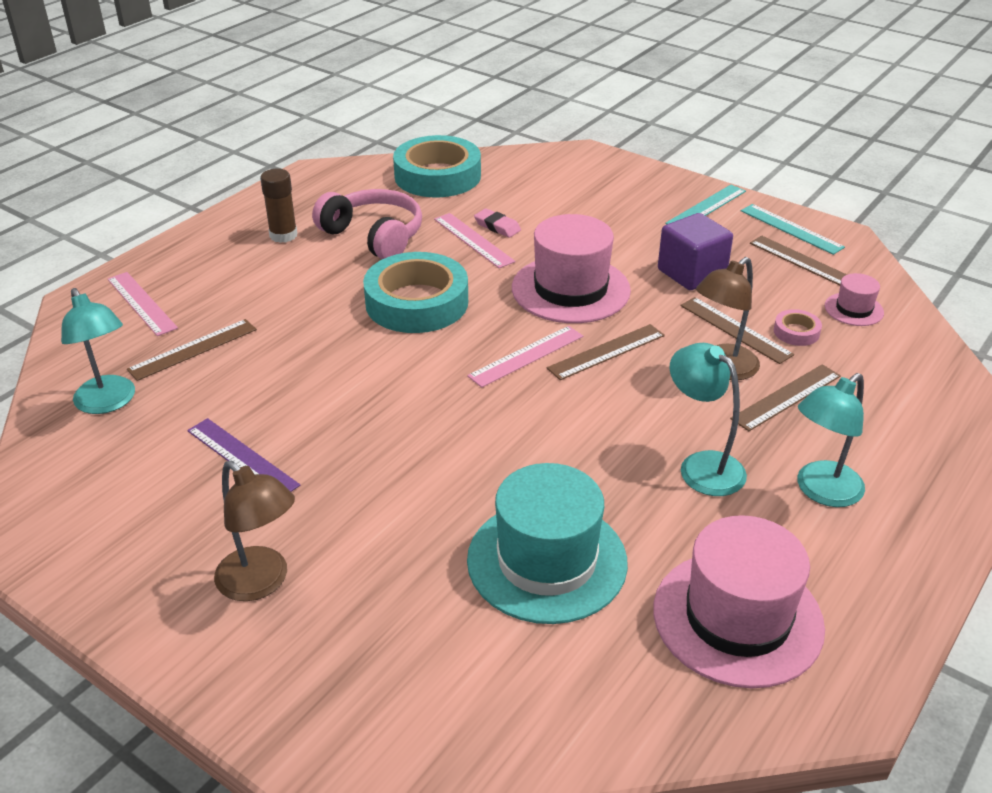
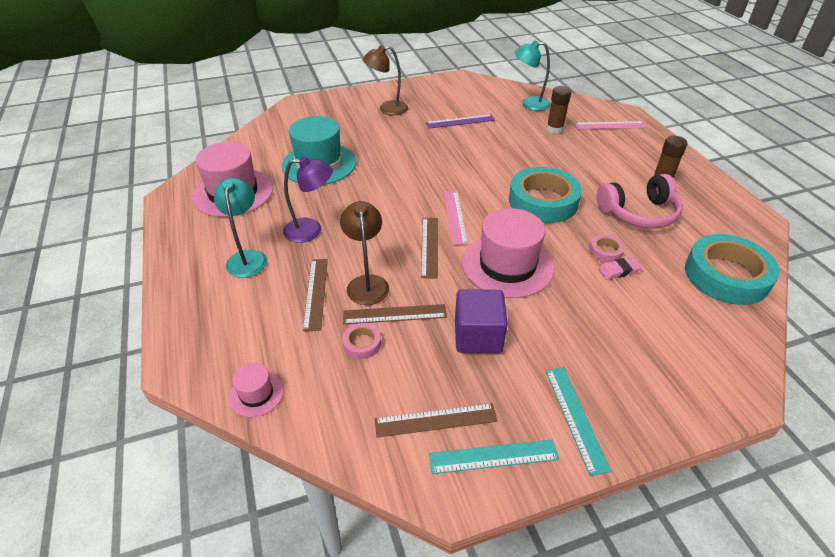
camera: 125 degrees right, 5 degrees up
(193, 349) = (554, 129): brown ruler -> brown glue stick
(473, 240) = (605, 251): pink ruler -> pink tape
(702, 466) = (311, 230): turquoise lamp -> purple lamp
(854, 309) = (351, 399): pink hat -> pink hat (256, 394)

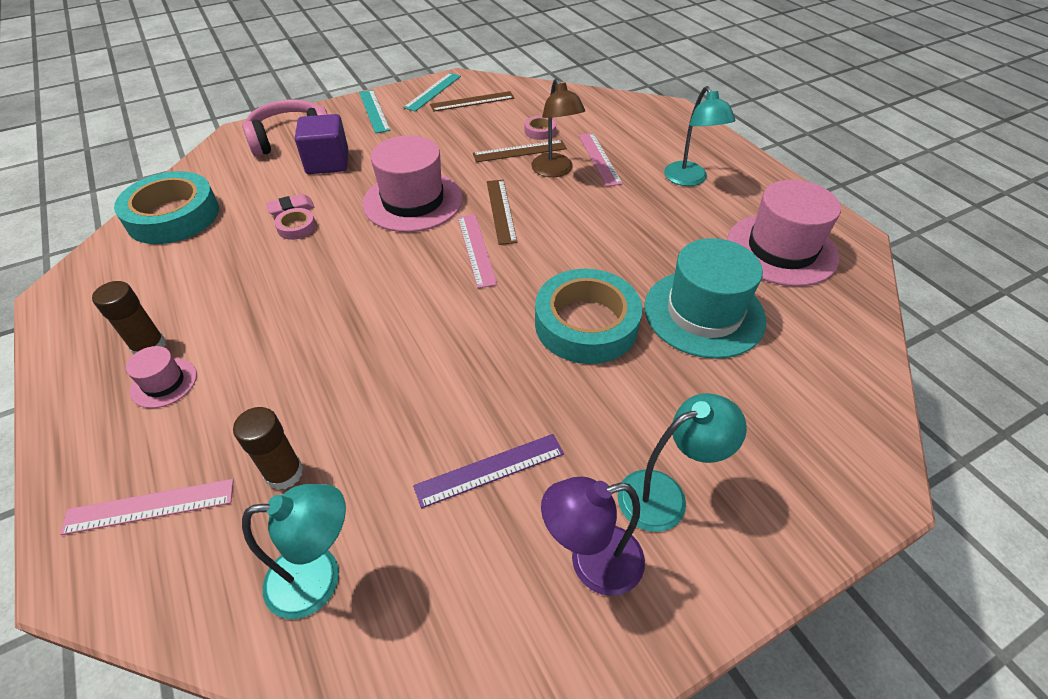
camera: 170 degrees right, 5 degrees up
(256, 394) = (602, 101): pink hat -> pink hat (164, 383)
(311, 230) = (644, 214): purple lamp -> purple lamp (591, 563)
(315, 293) = (599, 158): brown ruler -> pink ruler
(387, 109) = (664, 495): brown lamp -> turquoise lamp
(478, 336) = (444, 144): purple cube -> purple cube (327, 162)
(493, 457) = (433, 91): turquoise ruler -> turquoise ruler turned 45 degrees counterclockwise
(543, 201) = (354, 287): turquoise tape -> turquoise tape (586, 324)
(639, 213) = (224, 283): pink headphones -> pink headphones (290, 138)

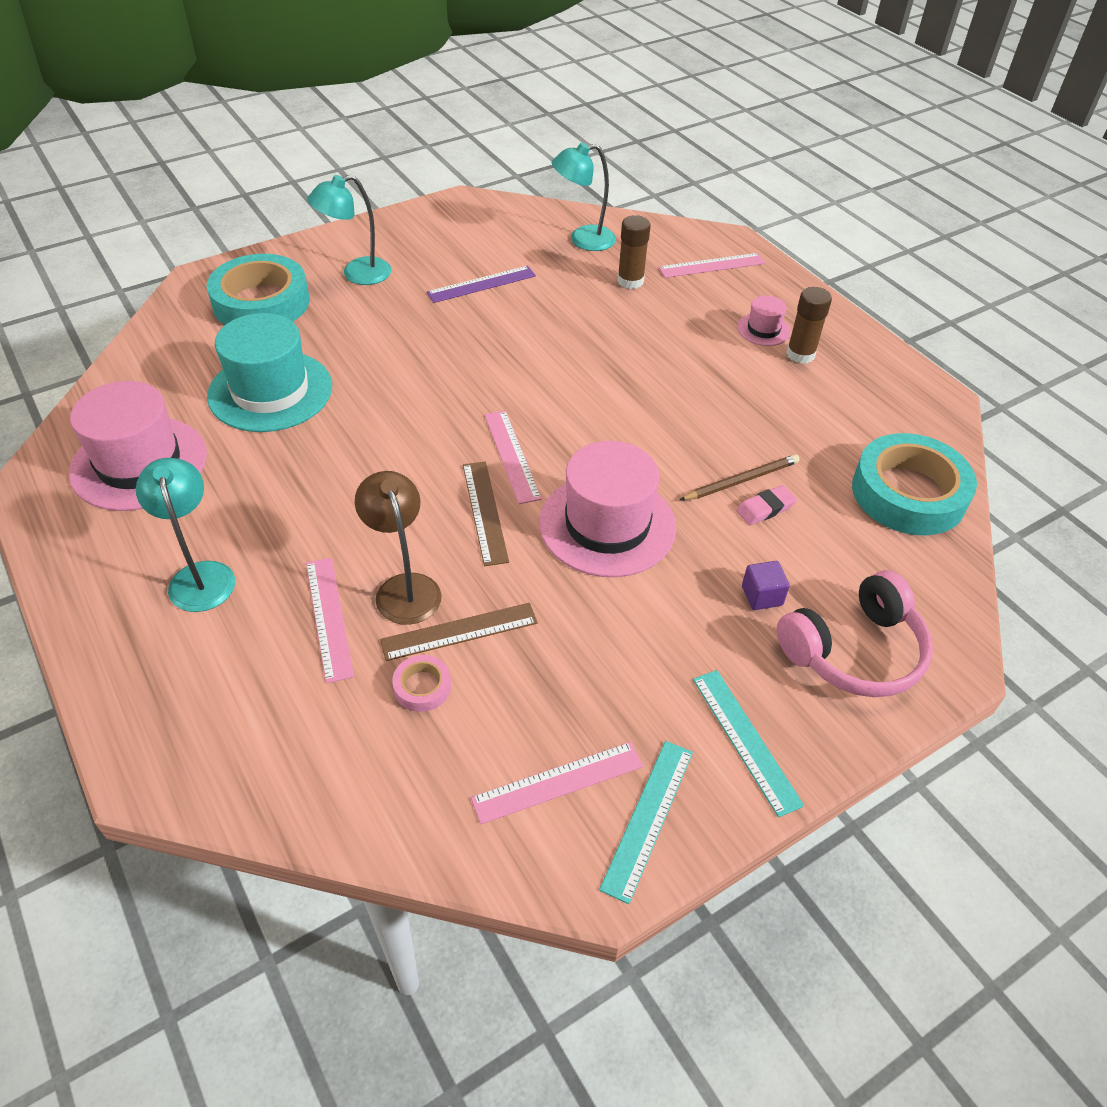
camera: 175 degrees right, 0 degrees up
(296, 227) = (741, 480): pink tape -> brown pencil
(327, 162) = (762, 596): purple cube -> purple cube, size x0.53
(472, 101) = (557, 782): brown ruler -> pink ruler
(586, 324) = (393, 379): turquoise tape -> turquoise tape (261, 302)
(591, 563) = (414, 246): purple lamp -> none

